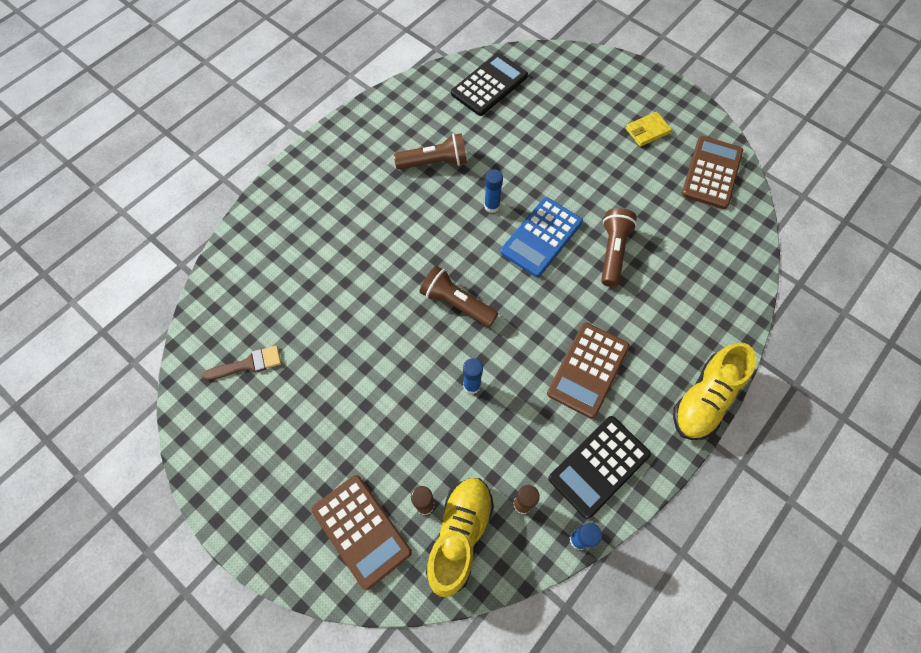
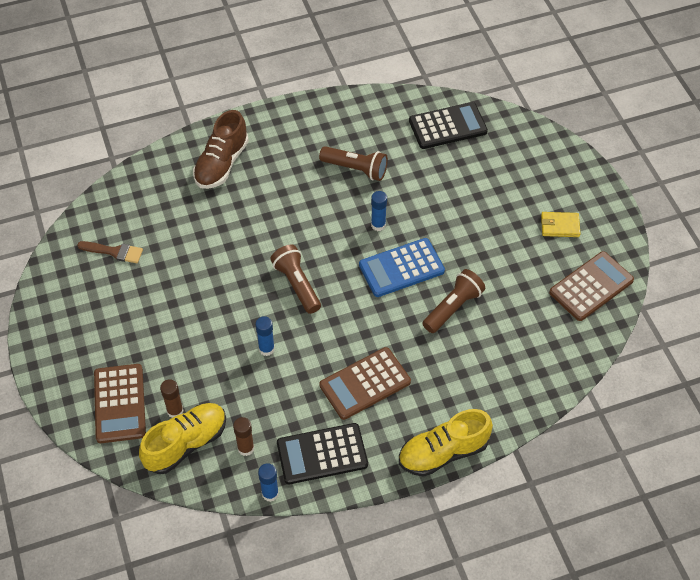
camera: 30 degrees right, 10 degrees down
(301, 217) = (221, 164): none -> brown shoe

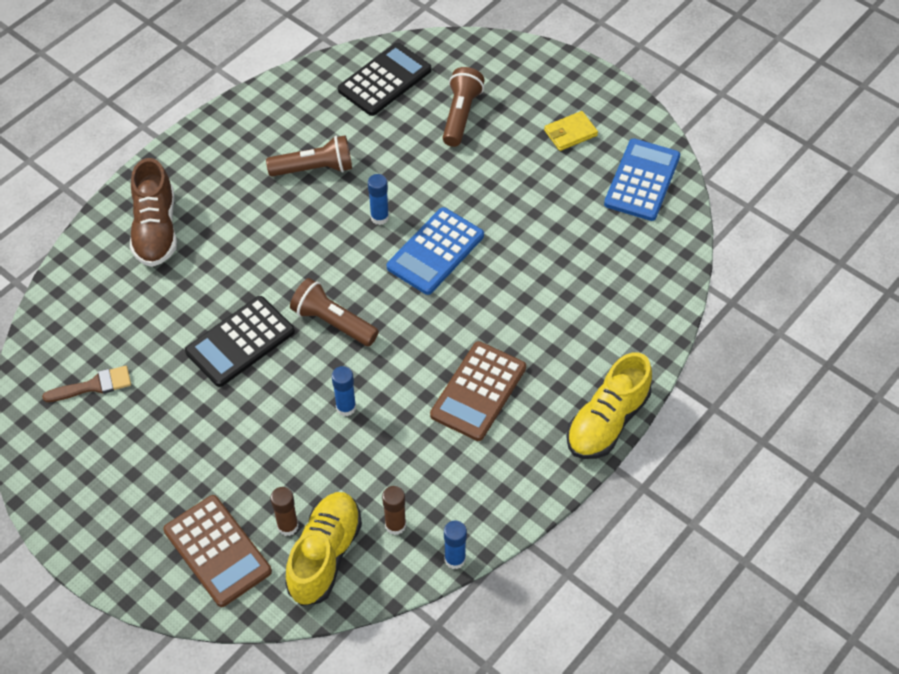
camera: 30 degrees left, 0 degrees up
(322, 454) = (482, 488): black calculator -> black calculator (240, 342)
(453, 307) = (517, 267): brown flashlight -> brown flashlight (460, 115)
(591, 286) = (642, 180): brown calculator -> blue calculator

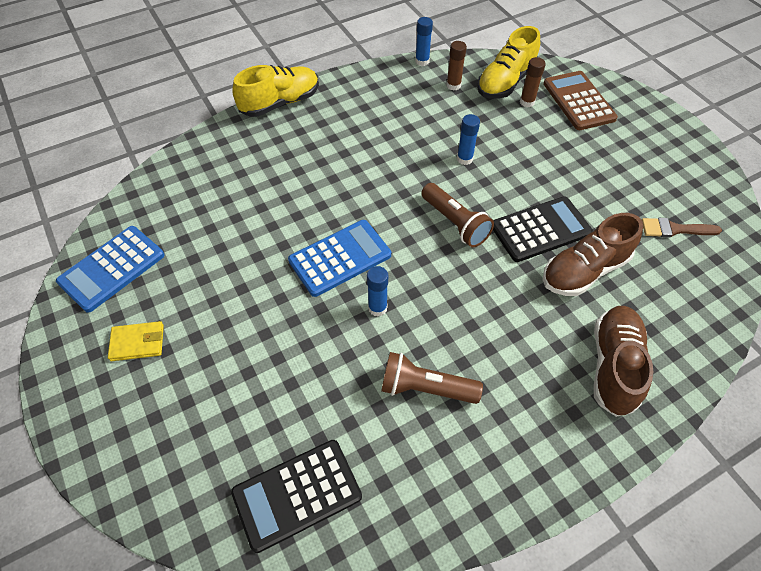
camera: 160 degrees left, 0 degrees up
(189, 310) = (584, 270): none -> brown shoe
(460, 115) = (235, 406): brown flashlight -> none
(478, 391) = (360, 143): brown calculator -> none

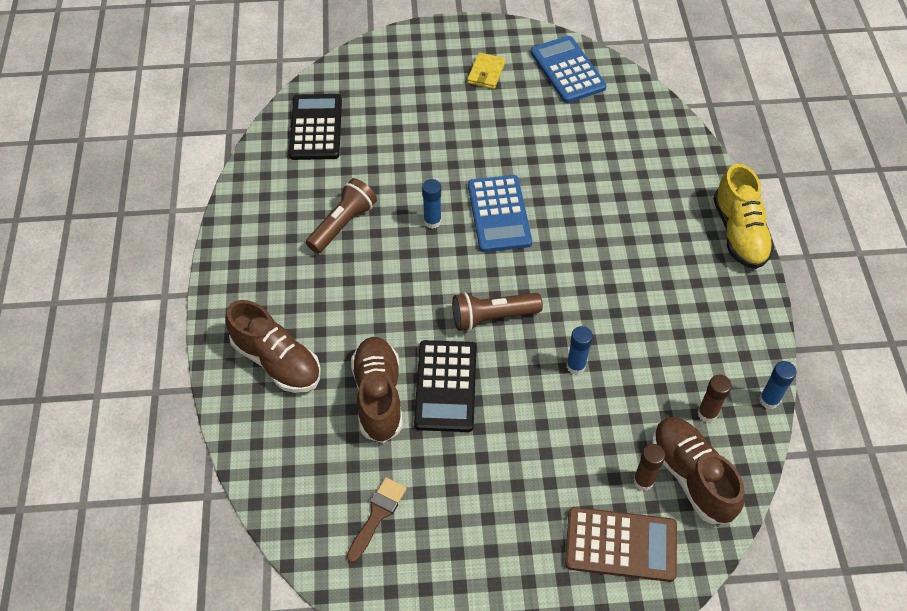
camera: 115 degrees right, 0 degrees up
(505, 82) = (691, 476): yellow shoe -> brown shoe

